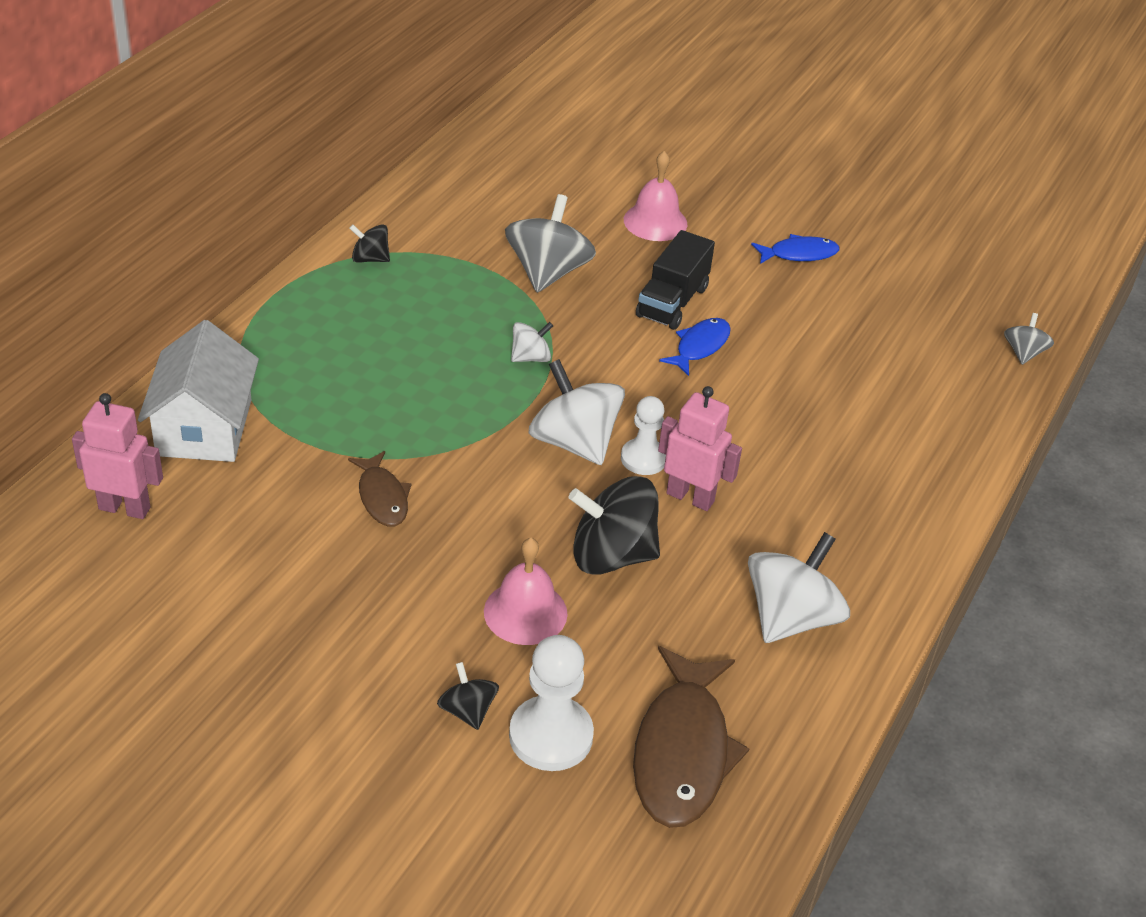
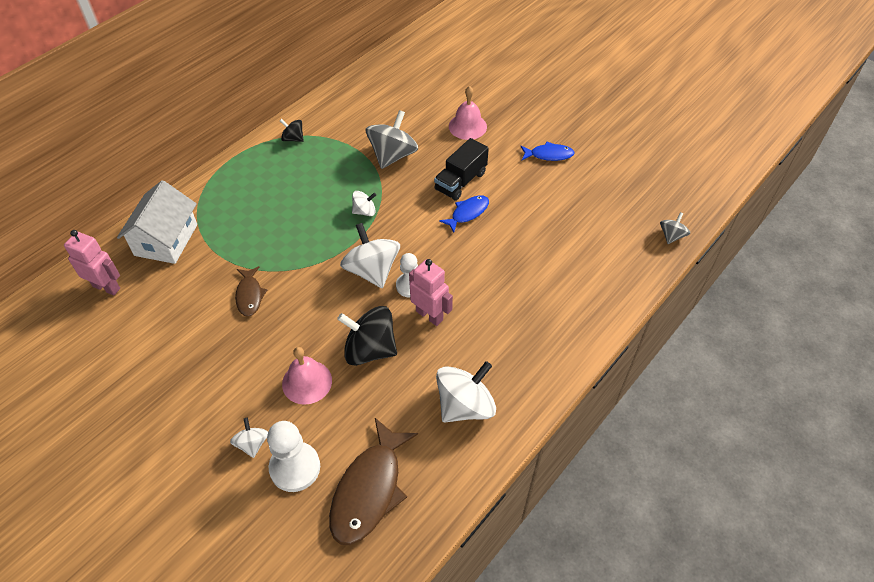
camera: 15 degrees right, 10 degrees up
(467, 711) = (252, 444): black spinning top -> white spinning top

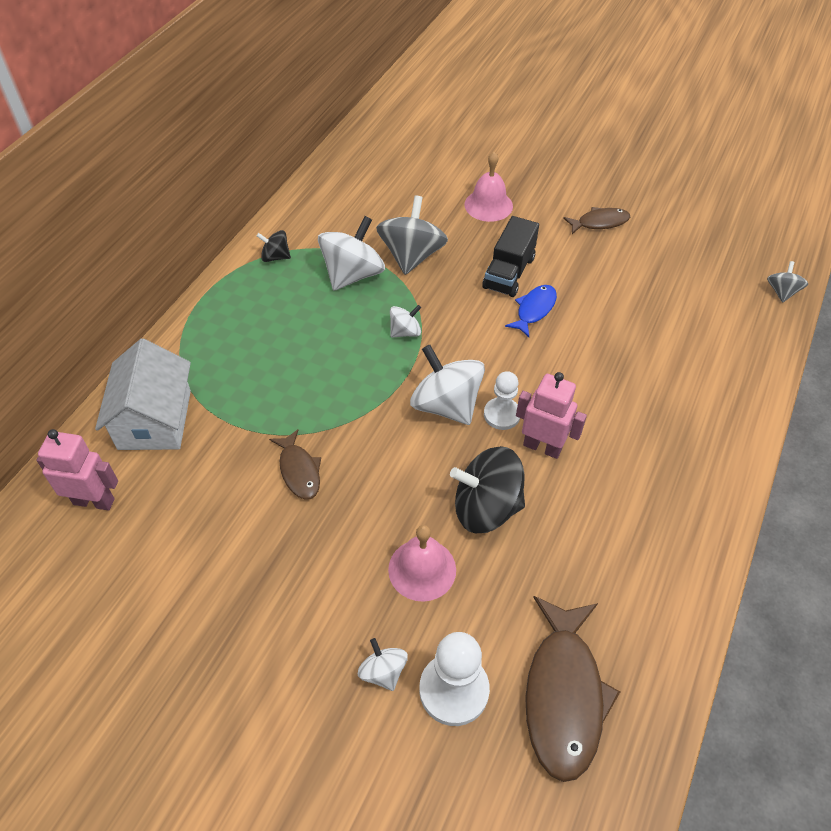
camera: 15 degrees left, 0 degrees up
(465, 406) = (635, 553): white spinning top -> white spinning top (352, 274)
(549, 155) = (599, 222): blue fish -> brown fish

